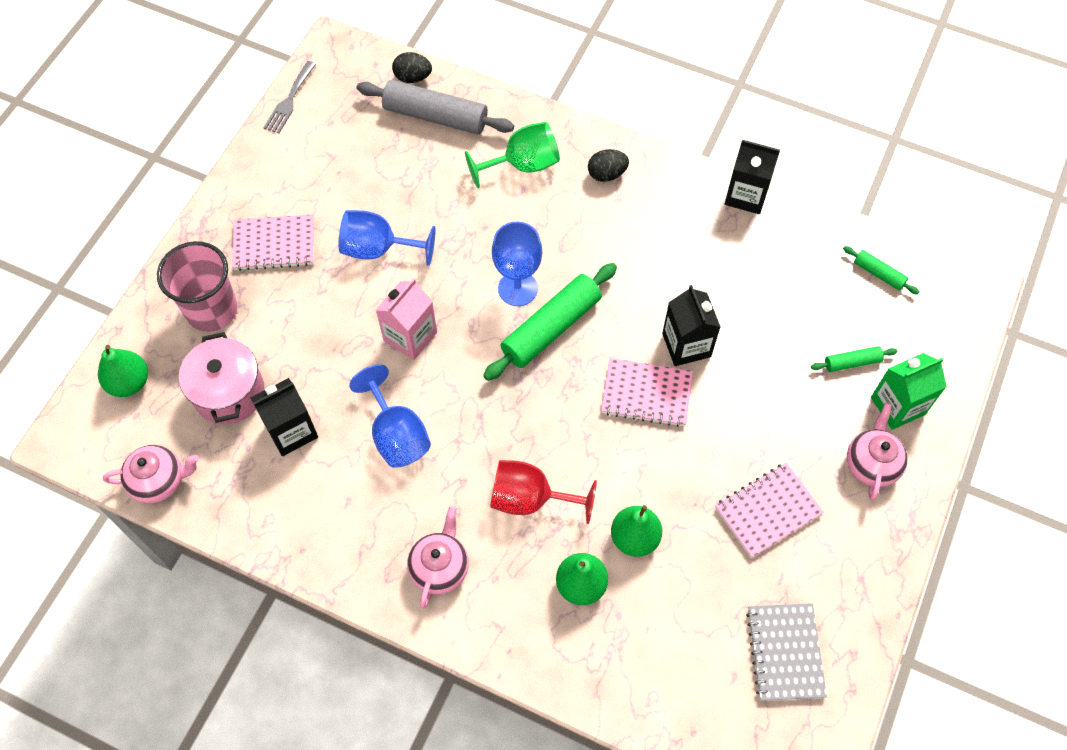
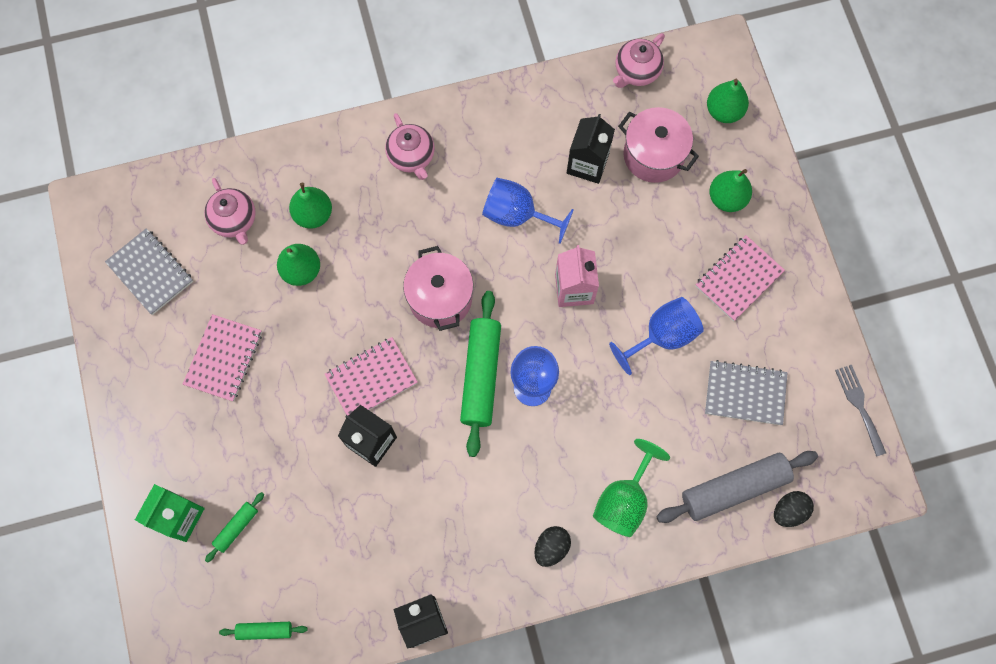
camera: 140 degrees right, 10 degrees up
(212, 310) = (727, 198): pink cup -> green pear
(360, 166) = (745, 393): none -> grey notebook
(529, 415) = (440, 298): none -> pink pot
(530, 499) = (391, 242): red goblet -> none
(871, 464) = (171, 452): pink teapot -> pink teapot (234, 220)

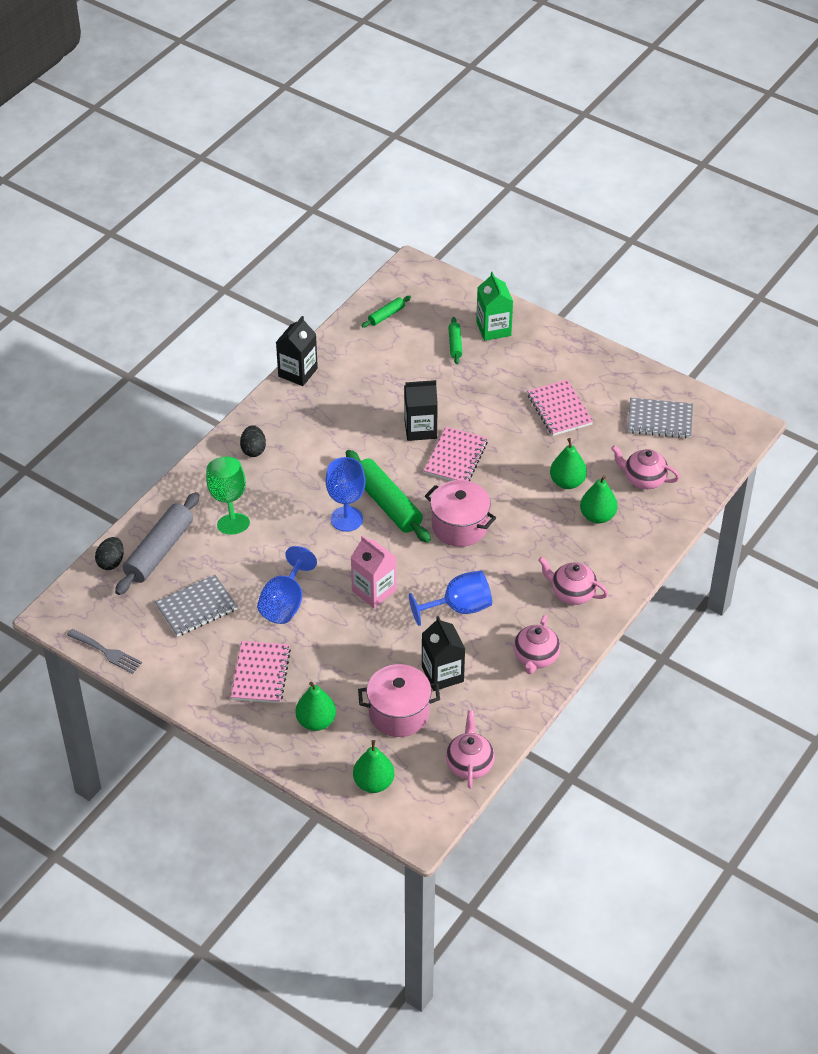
camera: 140 degrees right, 25 degrees down
(499, 121) = (535, 657): none -> pink teapot

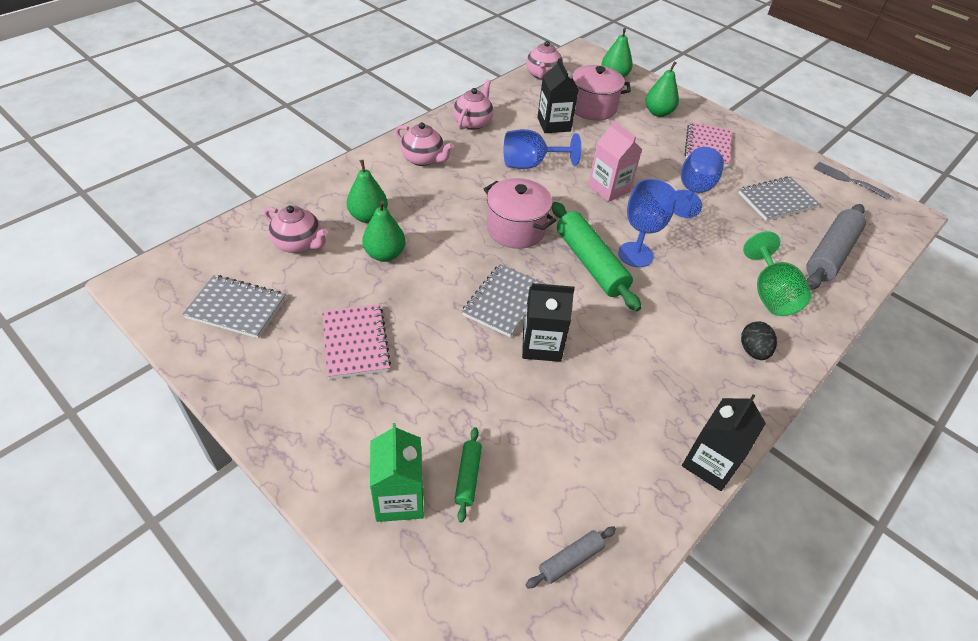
camera: 175 degrees left, 0 degrees up
(111, 562) = (877, 251): black egg -> none
(386, 315) = (570, 560): green rolling pin -> grey rolling pin
(456, 457) = (504, 301): pink notebook -> grey notebook

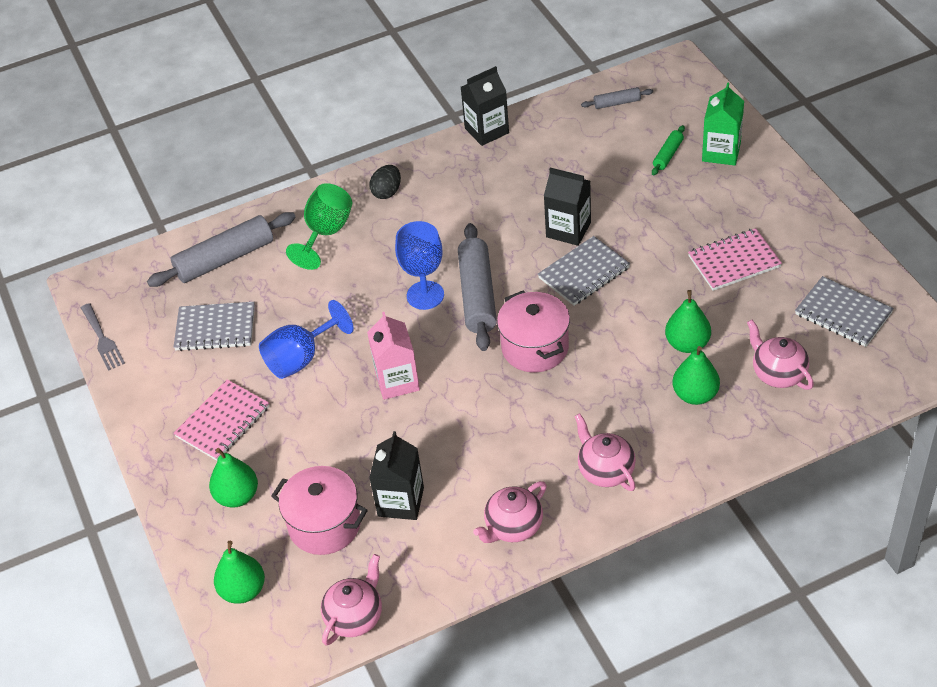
camera: 150 degrees left, 0 degrees up
(355, 343) = (734, 262): pink notebook -> pink notebook turned 60 degrees clockwise
(530, 164) = (471, 436): blue goblet -> none
(590, 263) = (478, 295): green rolling pin -> grey rolling pin

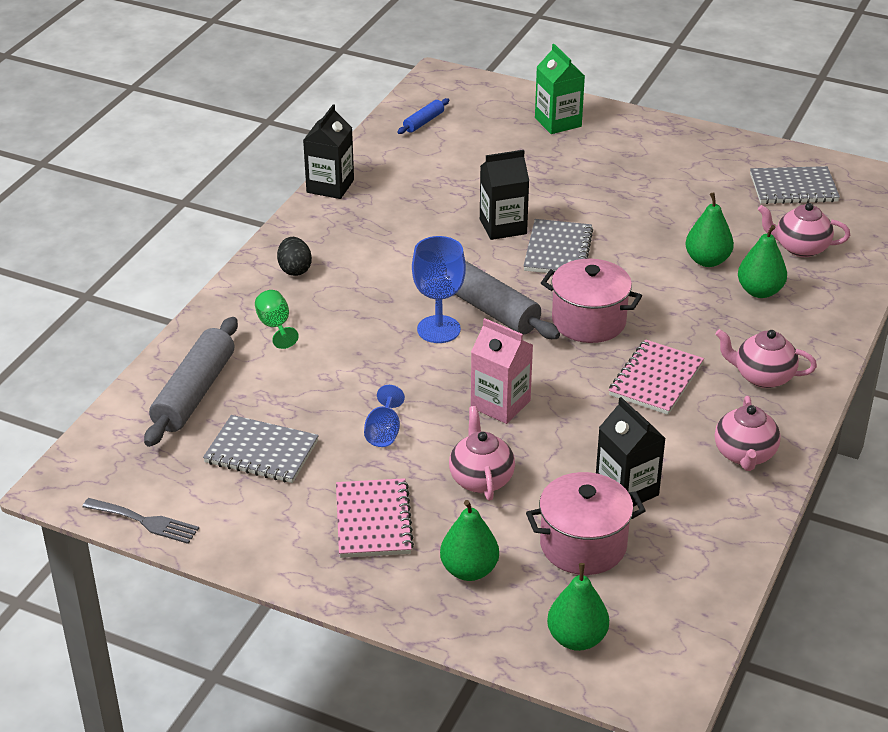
camera: 45 degrees left, 10 degrees down
(215, 328) = (261, 452): grey notebook -> grey notebook turned 60 degrees clockwise
(301, 358) = (384, 432): blue goblet -> blue goblet, size x0.61
(326, 233) = (275, 326): green goblet -> green goblet, size x0.61
(355, 617) = (704, 596): pink teapot -> pink teapot (481, 479)
(617, 103) = (423, 122): grey rolling pin -> blue rolling pin
(668, 155) = (516, 141): green rolling pin -> none
(734, 262) = (668, 190): pink notebook -> pink notebook (656, 380)

